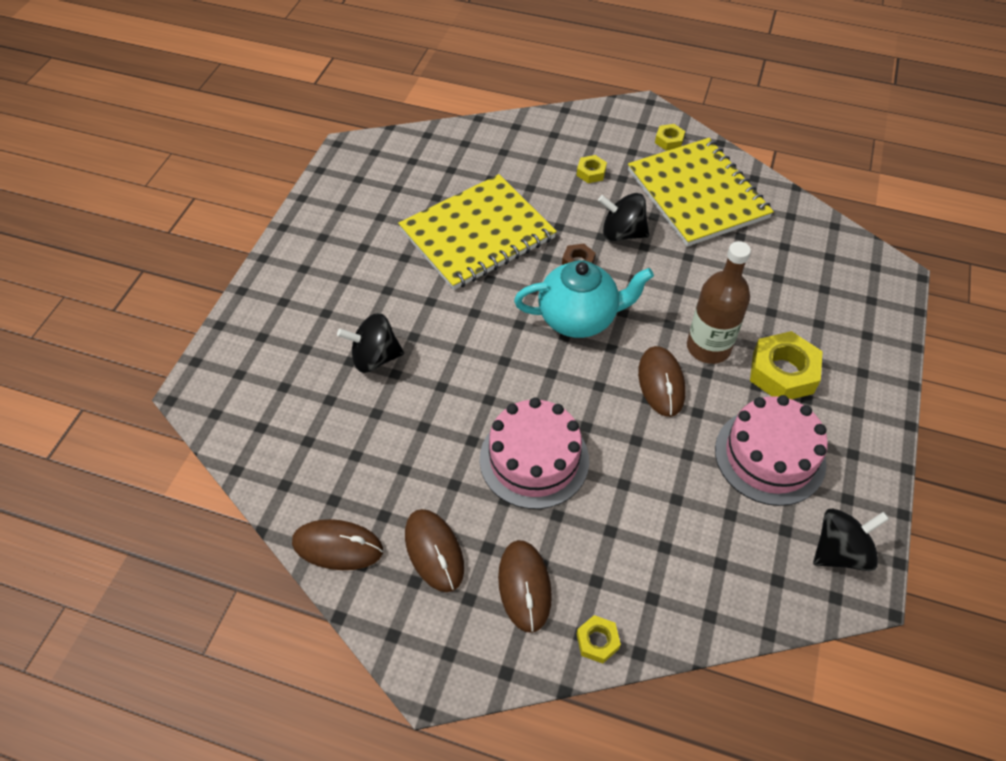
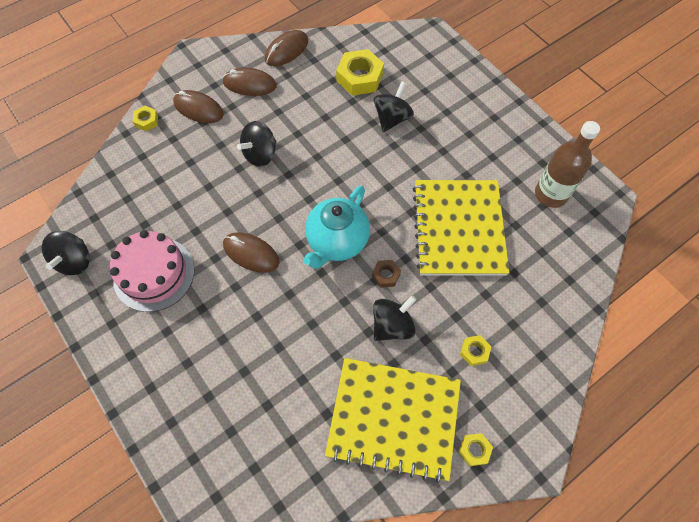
camera: 125 degrees right, 10 degrees up
(534, 459) = (260, 154): pink cake -> black spinning top
(708, 347) = (252, 303): brown bottle -> brown bottle (550, 194)
(782, 373) = (195, 333): yellow nut -> yellow nut (359, 77)

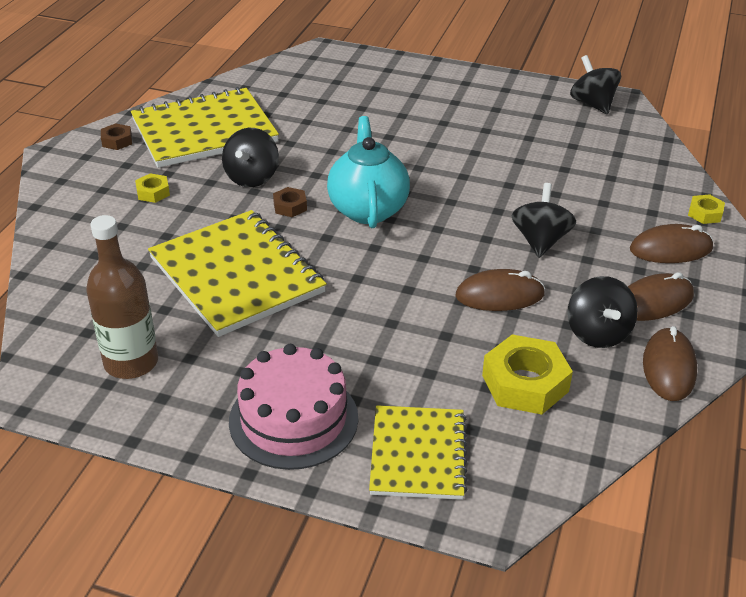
camera: 145 degrees right, 25 degrees down
(154, 274) = (514, 123): pink cake -> pink cake (293, 419)
(251, 253) = (445, 168): brown mouse -> brown mouse (499, 295)
(392, 118) = (424, 352): black spinning top -> black spinning top (597, 333)
(438, 71) = (418, 454): none -> yellow notebook
(474, 450) = (117, 141): yellow nut -> brown nut

